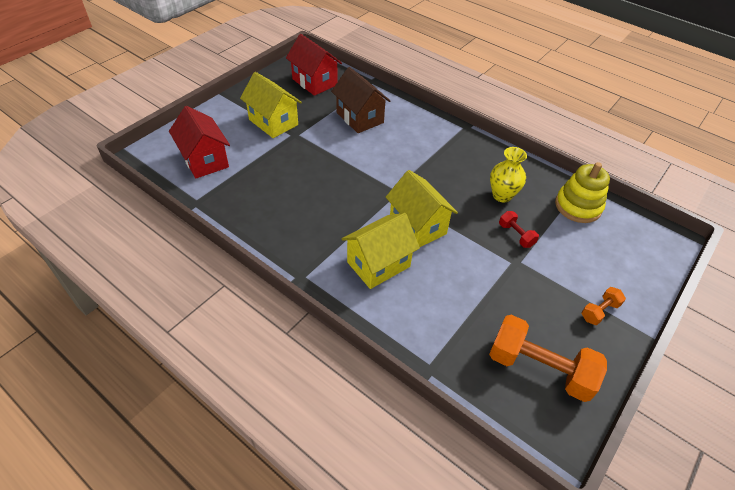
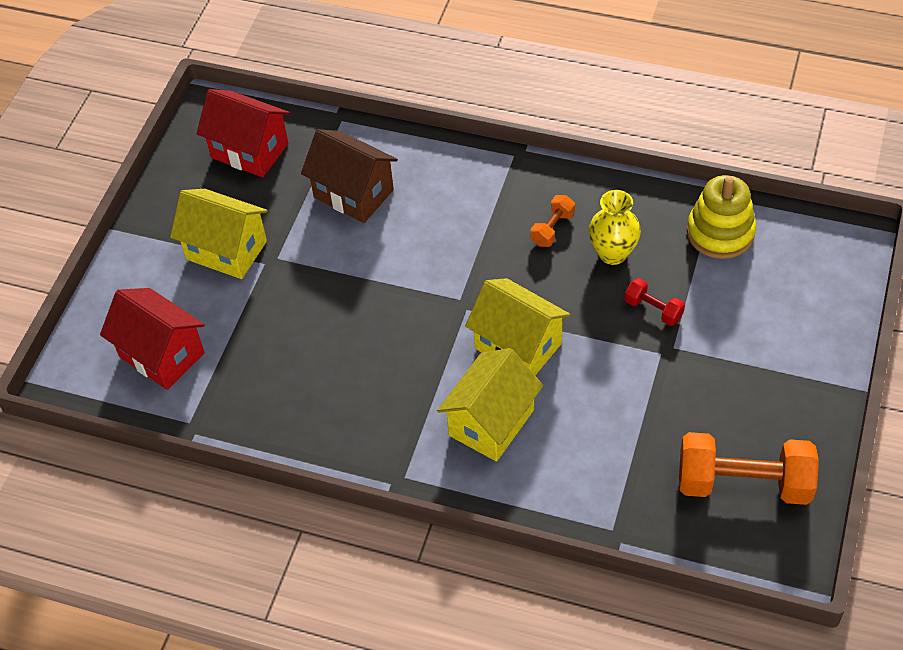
camera: 15 degrees left, 5 degrees up
(599, 311) = (792, 380): orange dumbbell -> orange dumbbell (552, 229)

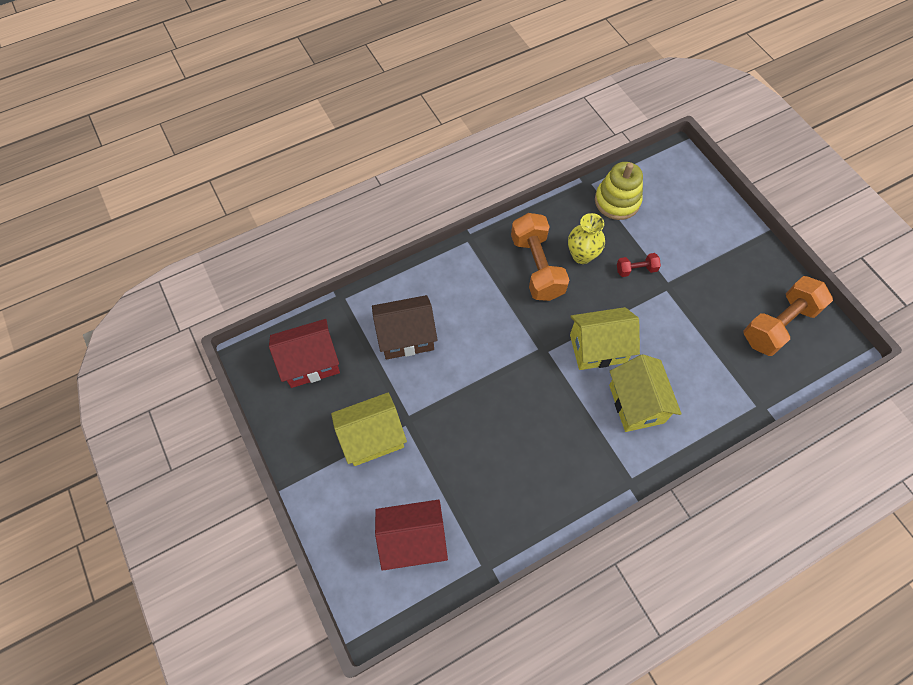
camera: 50 degrees left, 10 degrees up
(552, 229) = (537, 267): orange dumbbell -> orange dumbbell, size x2.10

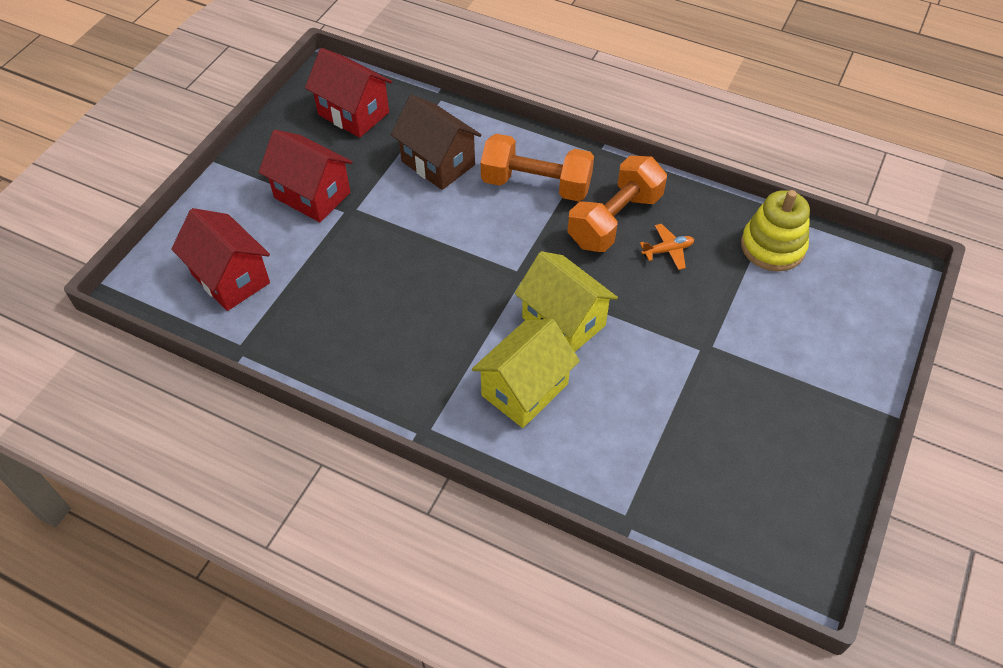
camera: 55 degrees right, 10 degrees down
(372, 438) = (312, 195): yellow house -> red house
(582, 255) = (667, 250): yellow vase -> orange plane
(636, 269) = (698, 307): red dumbbell -> none
(778, 324) = (763, 489): orange dumbbell -> orange dumbbell (536, 185)

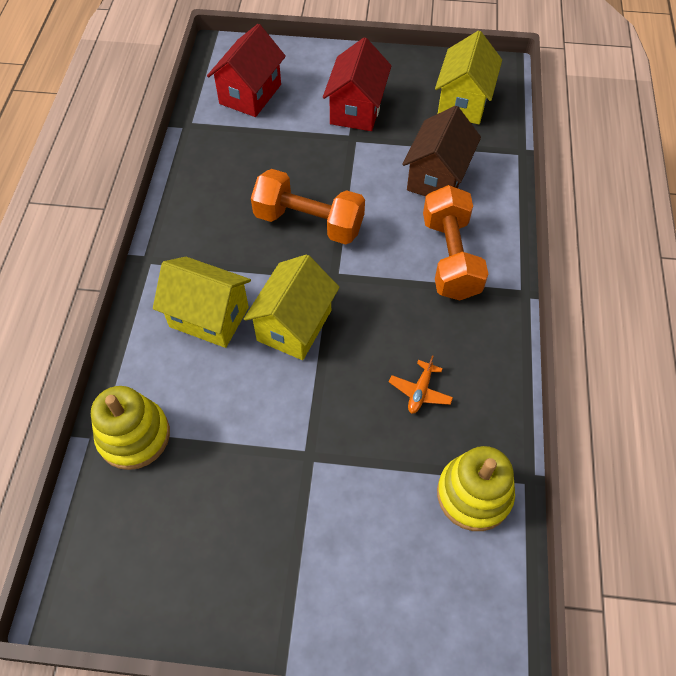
camera: 70 degrees right, 5 degrees up
(353, 113) = (463, 102): red house -> yellow house
(614, 220) = (438, 334): orange dumbbell -> orange dumbbell (309, 222)
(642, 486) = (134, 436): none -> yellow stacking toy
(667, 250) = (420, 391): orange plane -> orange plane turned 60 degrees clockwise

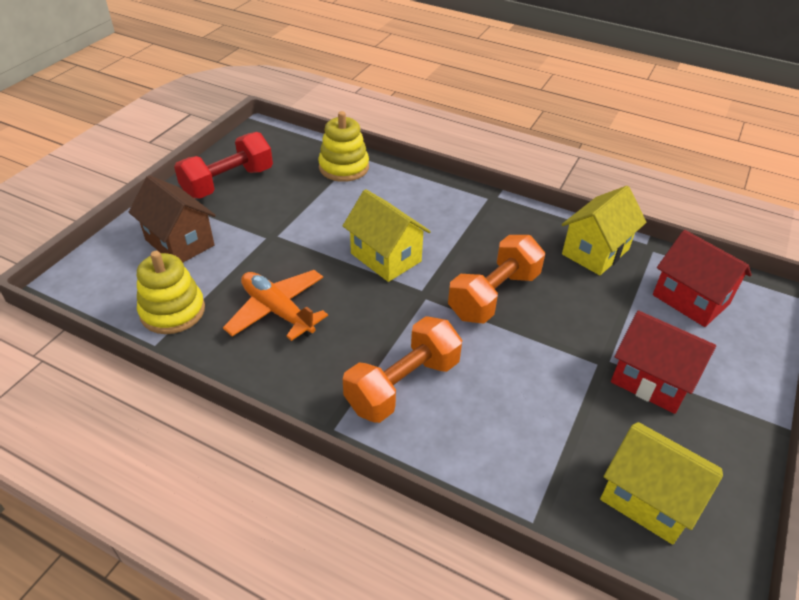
camera: 110 degrees right, 15 degrees down
(209, 317) = (420, 216): yellow house -> yellow house (595, 252)
(220, 572) = (228, 182): none -> red dumbbell
(420, 391) = (277, 311): orange plane -> orange plane, size x1.95
(437, 177) = (519, 417): brown house -> brown house (180, 242)
(450, 257) = (403, 385): orange dumbbell -> orange dumbbell turned 60 degrees counterclockwise

